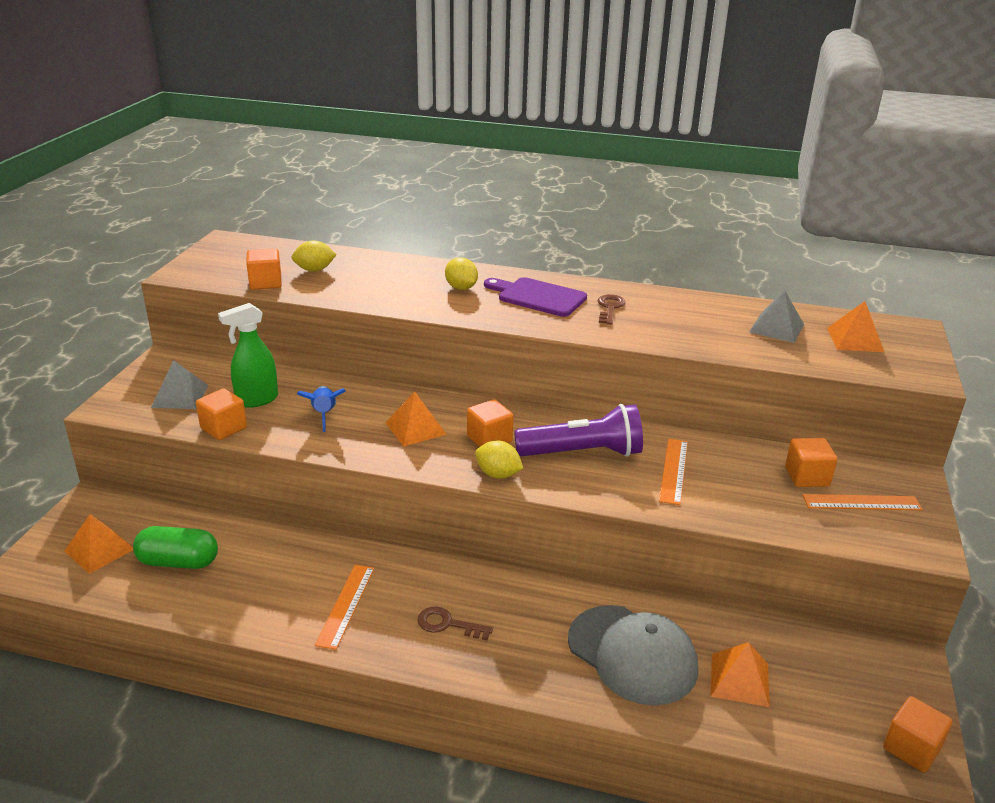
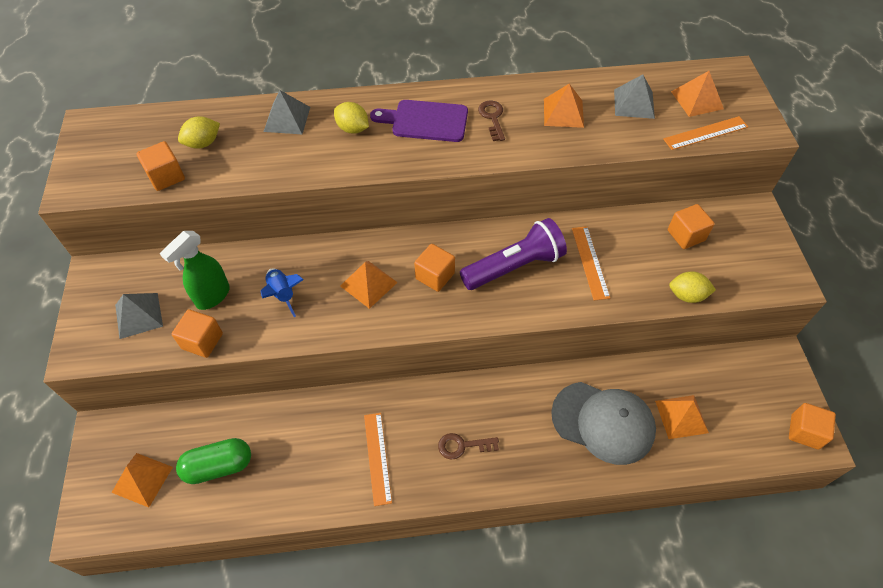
camera: 20 degrees left, 25 degrees up
(403, 270) = (287, 119): none -> grey pyramid
(498, 474) = (460, 314): yellow lemon -> yellow lemon (687, 295)
(690, 319) = (563, 112): none -> orange pyramid
(861, 502) = (732, 249): orange ruler -> orange ruler (705, 133)

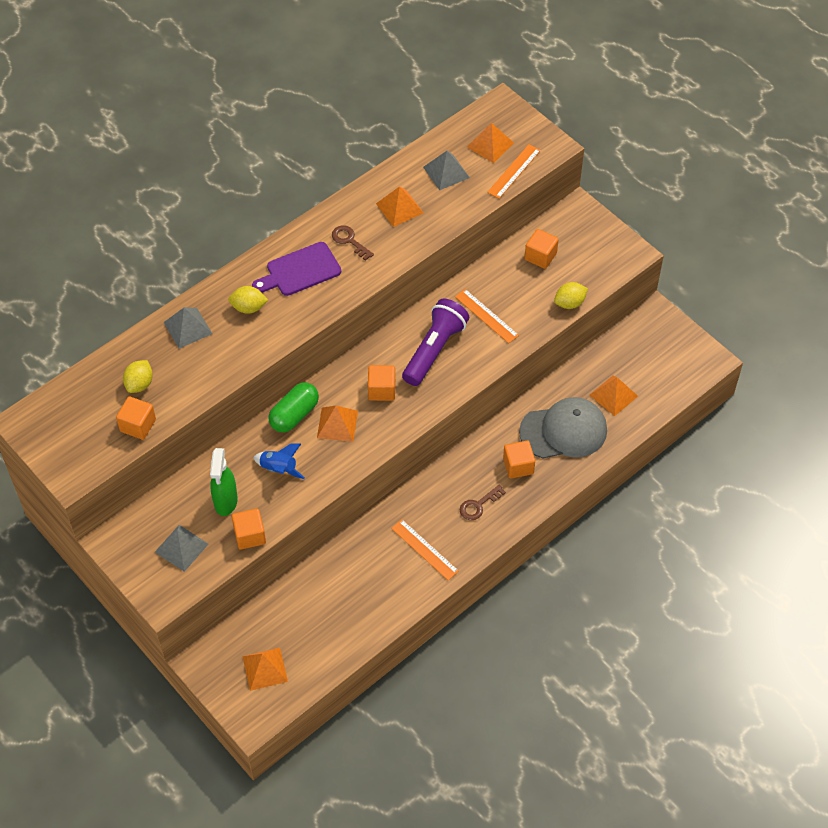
camera: 35 degrees left, 0 degrees up
(218, 466) = (314, 626): green capsule -> green capsule (294, 415)
(804, 432) = (699, 358): orange cube -> orange cube (518, 466)

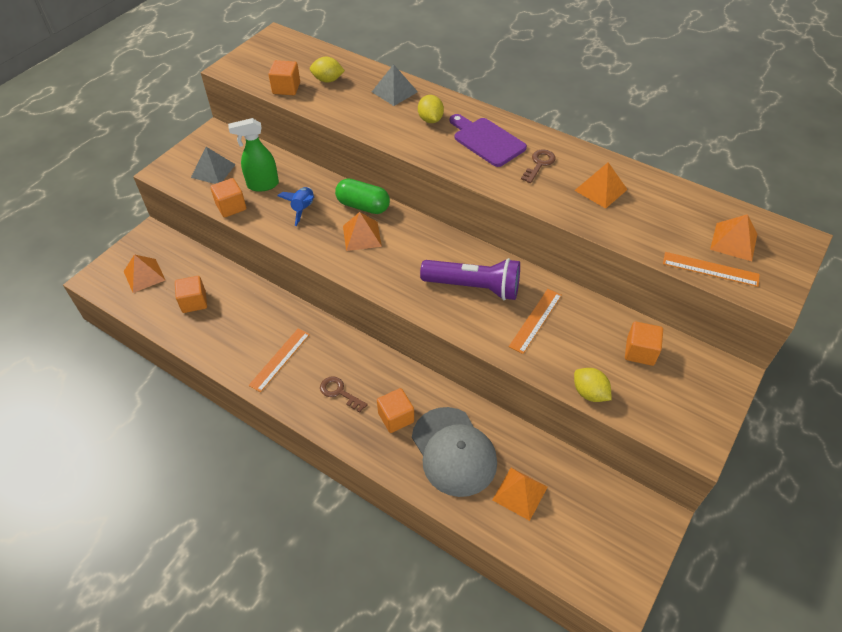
camera: 75 degrees right, 5 degrees down
(381, 390) = (410, 258): orange cube -> orange cube (194, 302)
(446, 172) = (670, 214): grey pyramid -> none

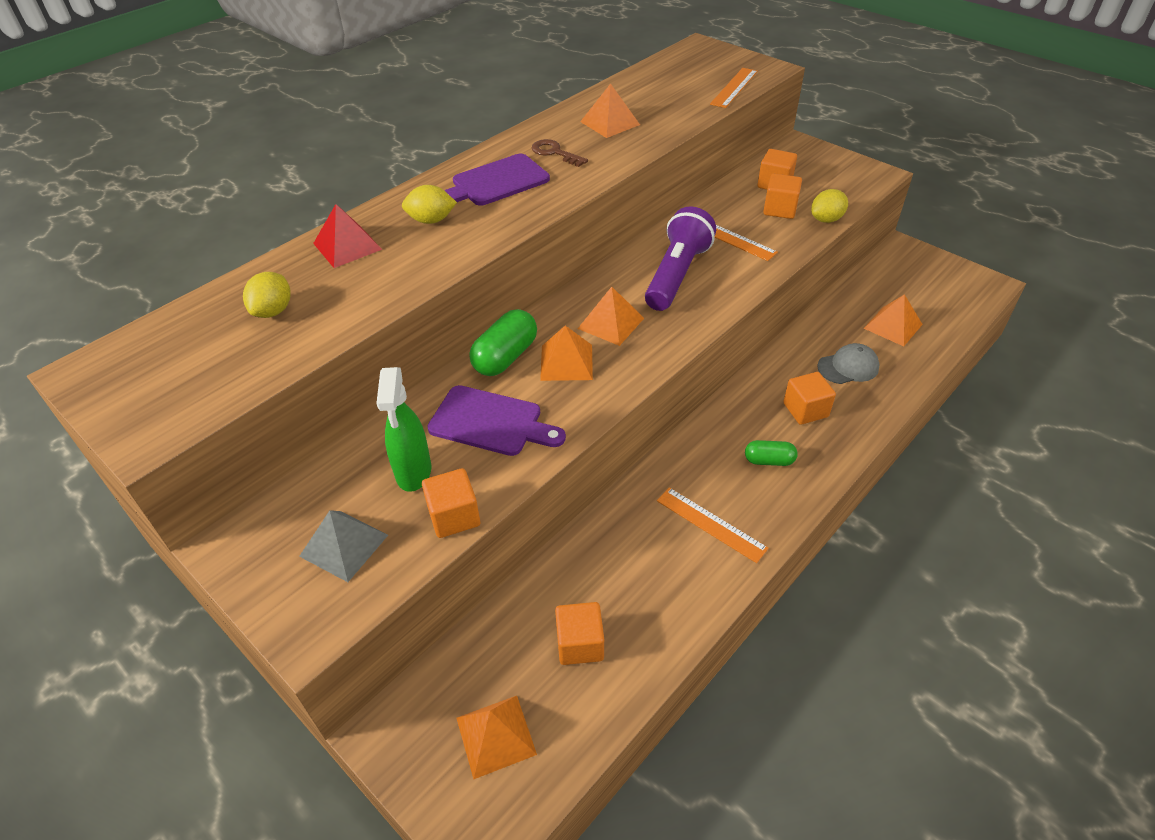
camera: 80 degrees left, 5 degrees down
(286, 88) = (266, 360): orange cube -> orange cube (780, 209)
(303, 209) = (491, 422): blue rocket -> purple cutting board
(339, 392) = (769, 460): brown key -> green capsule
(394, 91) = (347, 246): grey pyramid -> red pyramid
(453, 451) = (848, 367): grey cap -> grey cap, size x0.55
(734, 241) = (699, 71): orange pyramid -> orange pyramid (611, 323)

